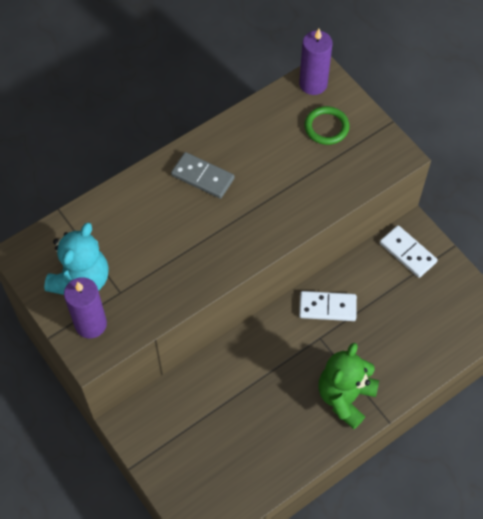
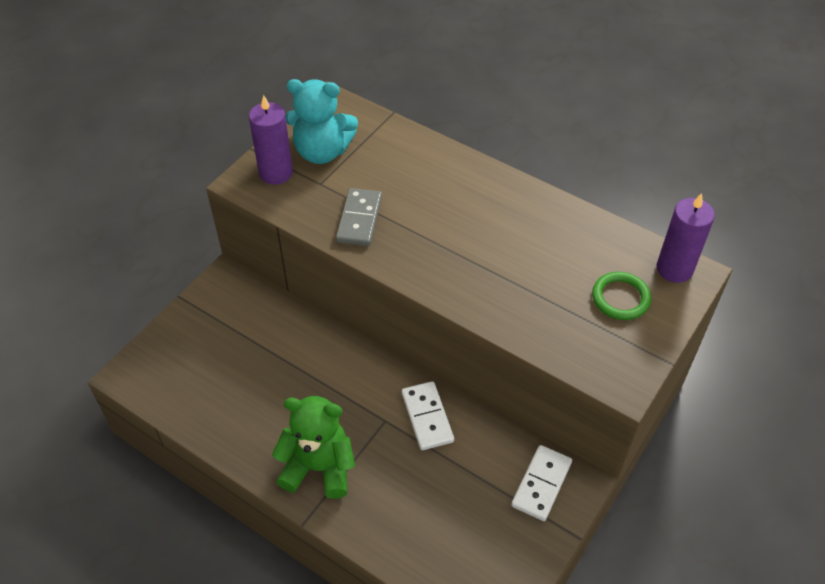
camera: 70 degrees right, 10 degrees down
(202, 177) = (488, 207): grey domino -> grey domino (359, 219)

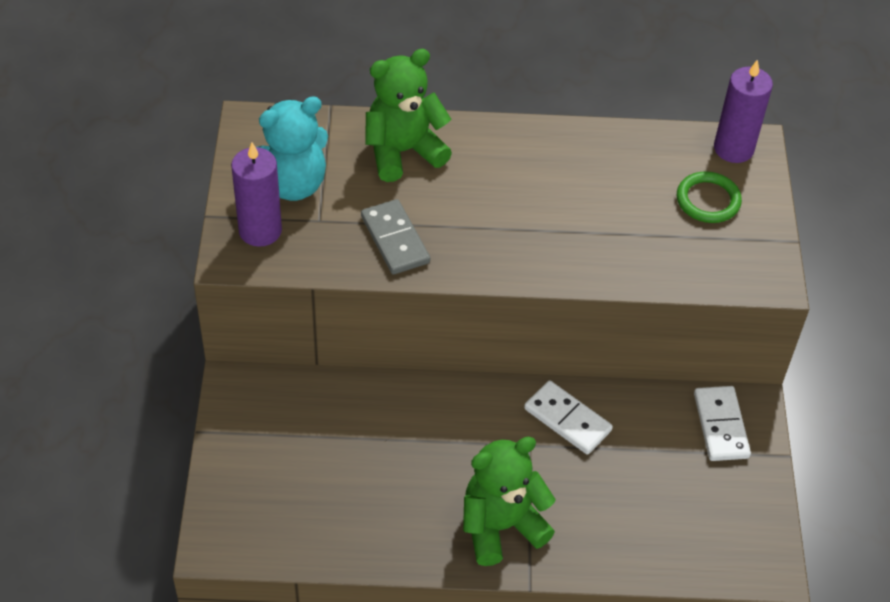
camera: 35 degrees left, 0 degrees up
(416, 163) = (403, 152): none -> green teddy bear

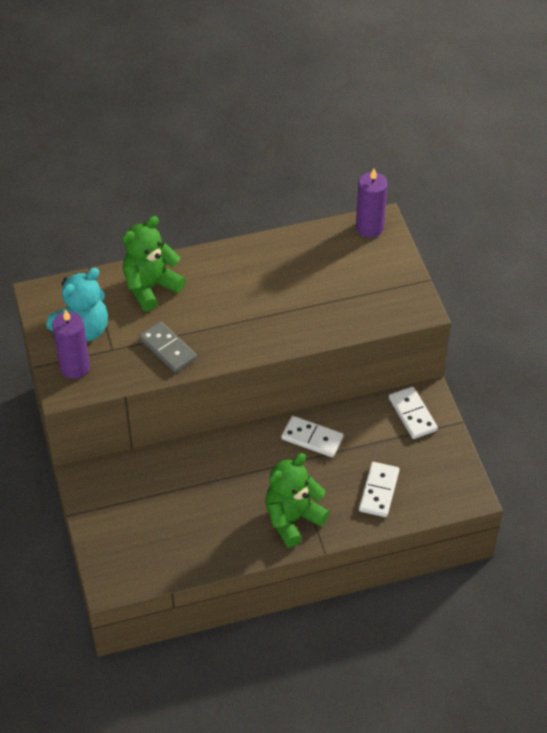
camera: 15 degrees left, 0 degrees up
(637, 522) = (379, 491): none -> white domino
(708, 200) = (364, 267): green ring -> none

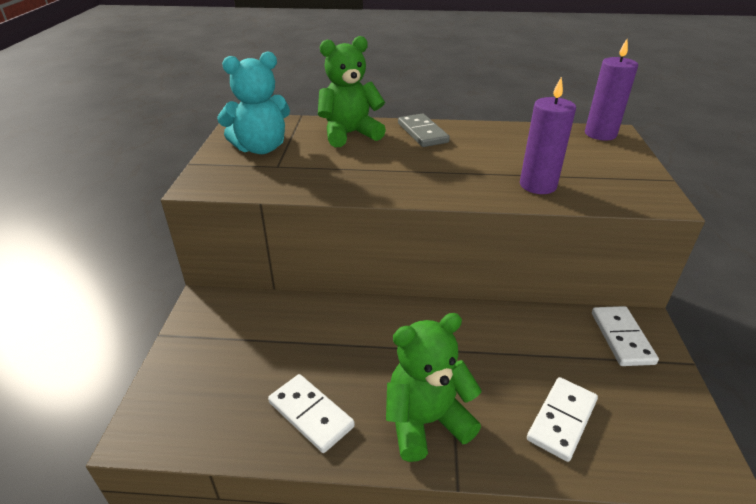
camera: 20 degrees right, 15 degrees down
(75, 367) = (228, 171): purple candle -> purple candle (538, 185)
(167, 349) = (336, 176): grey domino -> grey domino (422, 133)
(312, 438) = (483, 331): white domino -> white domino (310, 414)

